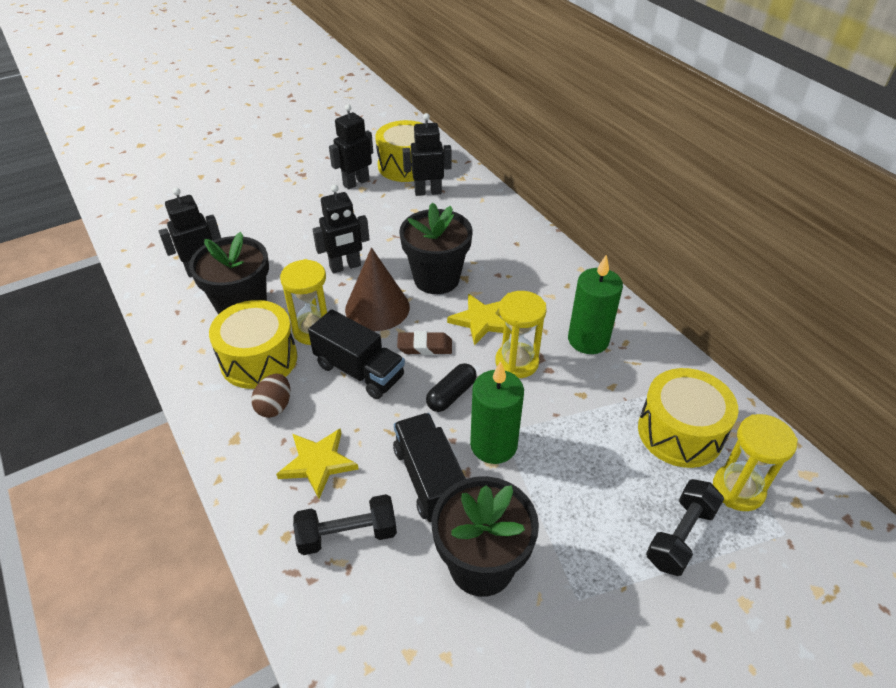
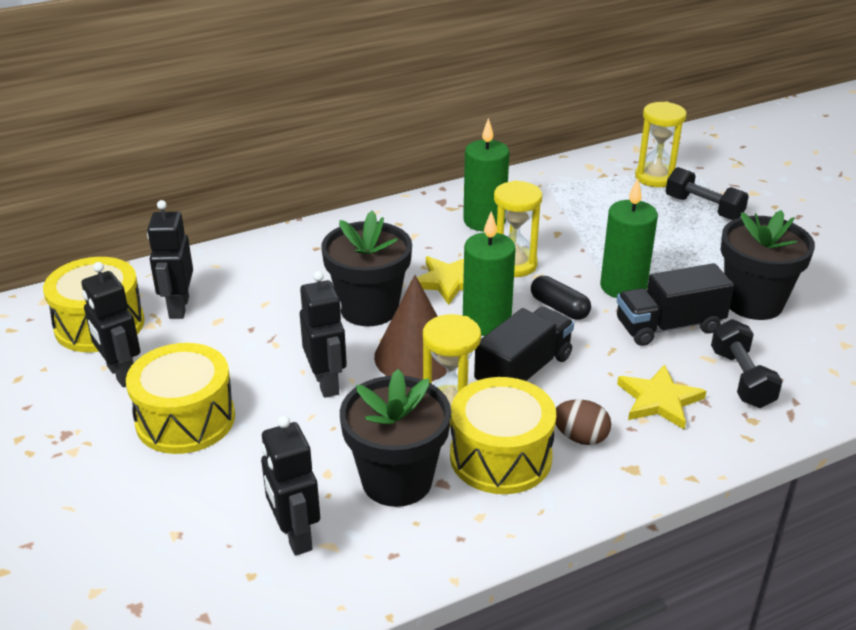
camera: 85 degrees left, 10 degrees down
(424, 346) = (486, 322): brown eraser -> green candle
(680, 432) = (600, 192): yellow drum -> yellow drum (185, 419)

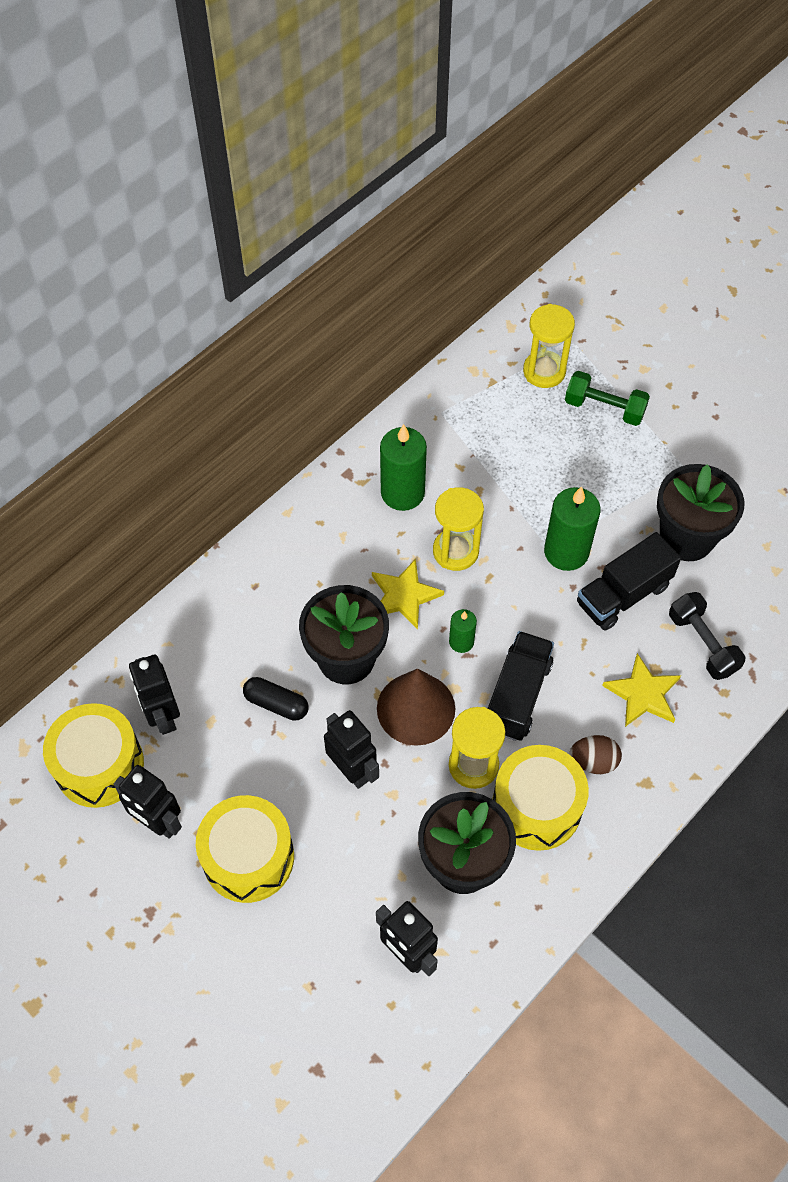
camera: 20 degrees left, 25 degrees up
(486, 322) = (461, 642): green candle -> green candle, size x0.54
(559, 308) = (519, 600): black capsule -> black capsule (276, 704)
(703, 208) = (604, 408): black dumbbell -> green dumbbell

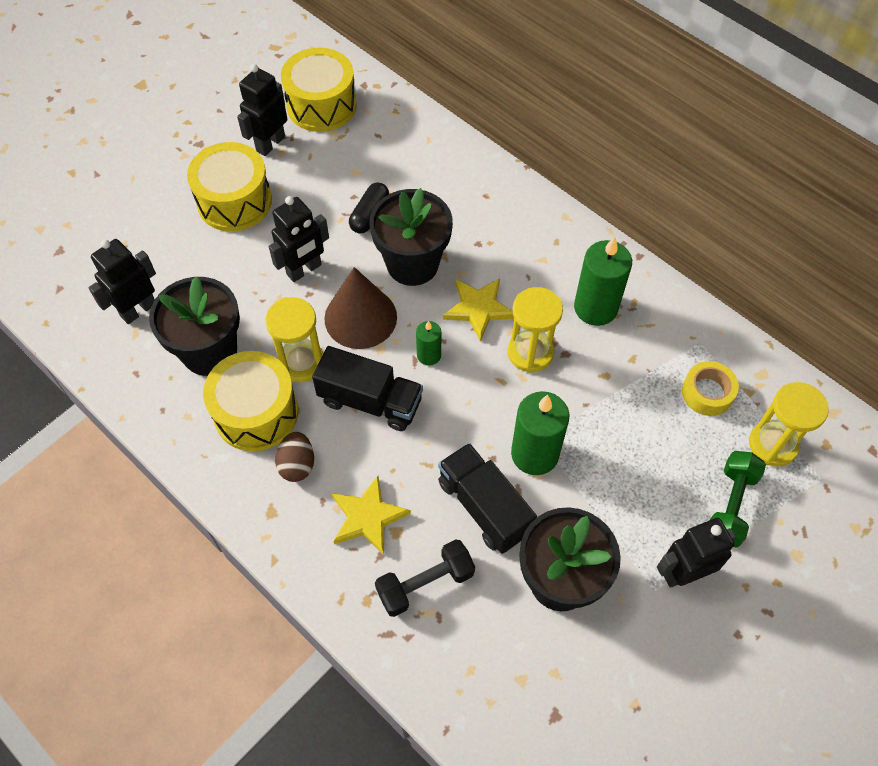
camera: 90 degrees right, 0 degrees up
(163, 716) = (361, 141): black robot -> black robot (683, 573)
(495, 412) = (707, 393): none -> yellow tape

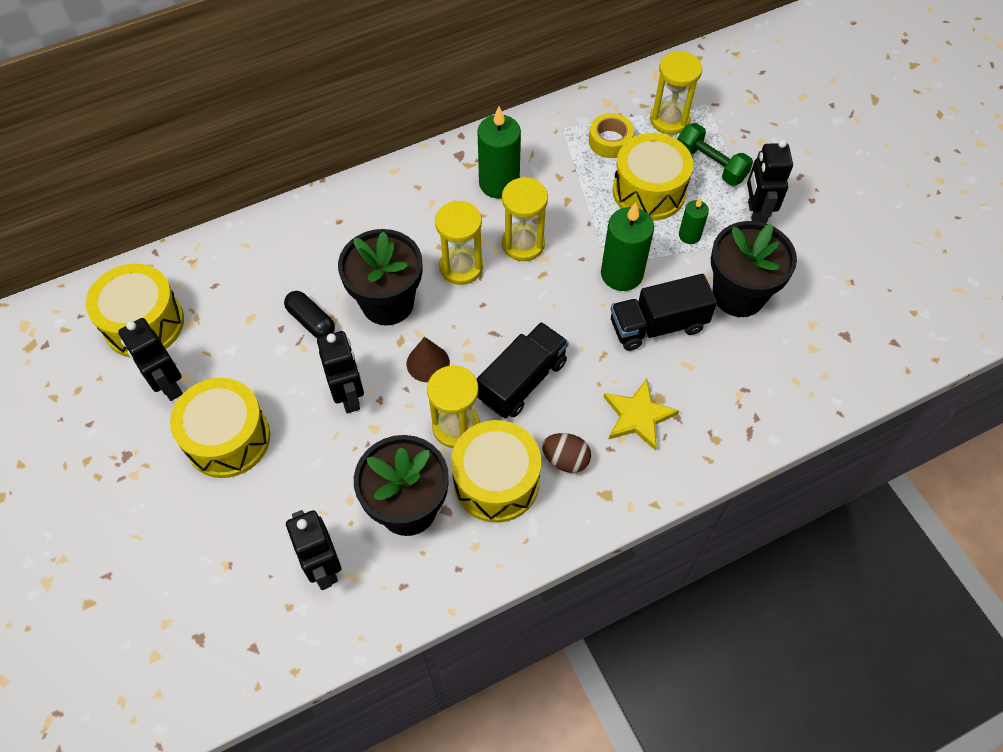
camera: 70 degrees left, 0 degrees up
(360, 317) = (428, 363): brown cone -> brown cone, size x0.59
(425, 583) = (713, 390): black dumbbell -> none
(429, 355) = (493, 320): green candle -> green candle (689, 235)
(478, 308) = (461, 267): yellow star -> yellow hourglass
(658, 450) = (649, 191): none -> yellow drum

